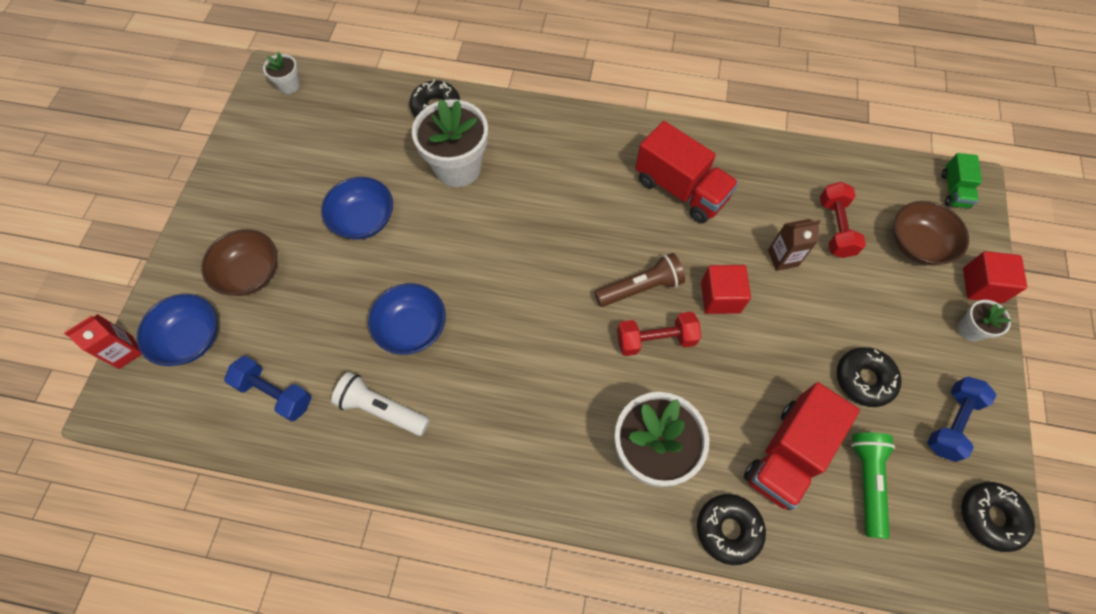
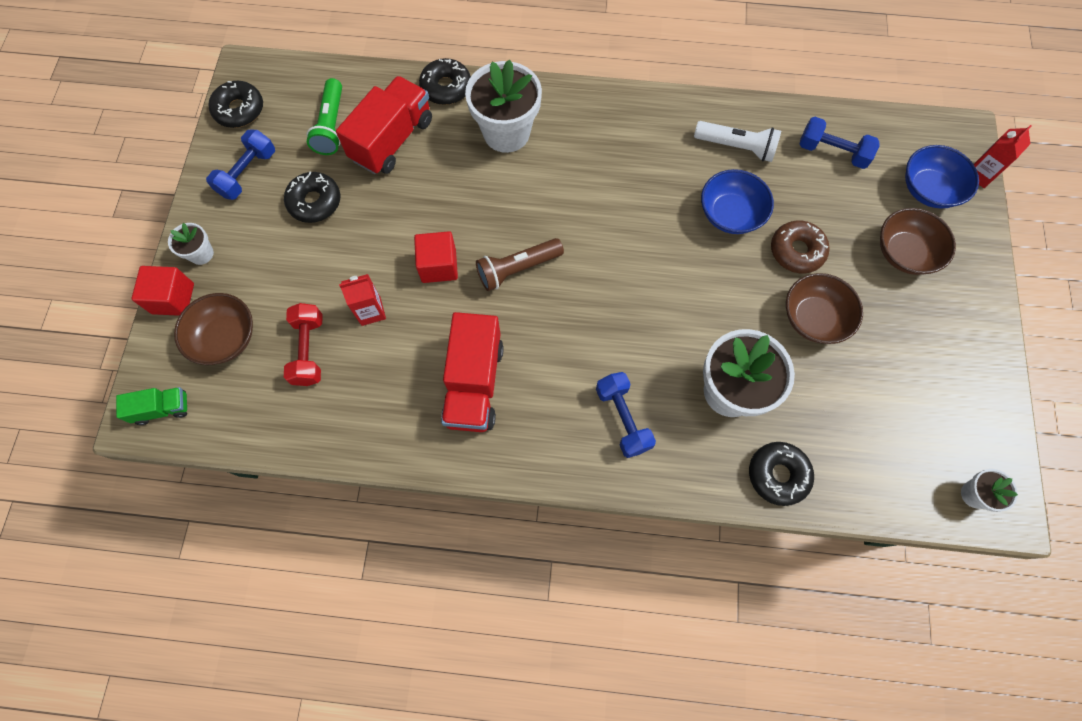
camera: 175 degrees right, 5 degrees up
(357, 283) = (796, 251): none -> brown donut
(363, 220) = (813, 318): blue bowl -> brown bowl
(553, 154) = (623, 418): none -> blue dumbbell
(655, 340) = (502, 221): red dumbbell -> none
(681, 189) = (474, 384): red truck -> red truck turned 120 degrees counterclockwise
(783, 258) = (371, 311): brown carton -> red carton
(954, 190) = (162, 409): green truck -> green truck turned 75 degrees clockwise

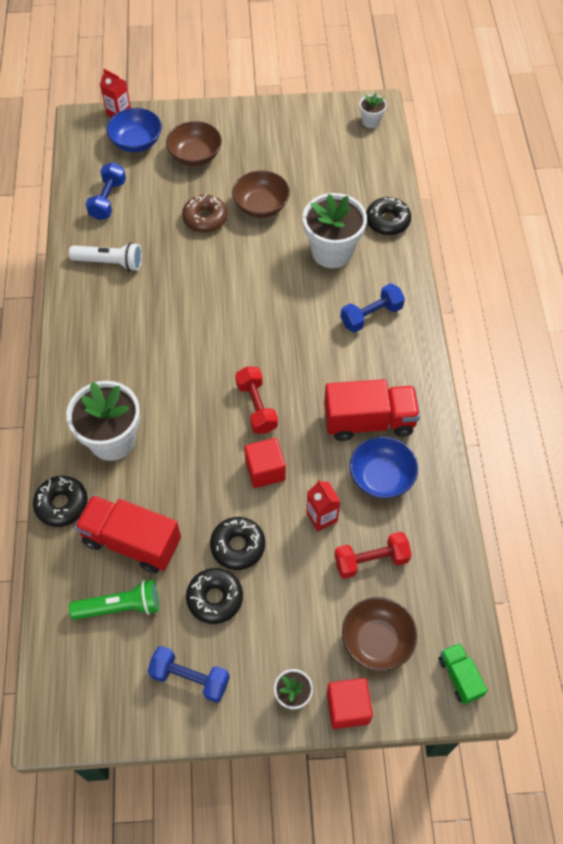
camera: 100 degrees left, 10 degrees down
(239, 110) = (108, 714): black donut -> black donut (238, 546)
(517, 269) = (256, 407): brown flashlight -> red dumbbell
(730, 214) = (177, 262): blue bowl -> blue bowl (381, 477)
(736, 147) = (110, 262): white flashlight -> white flashlight turned 90 degrees clockwise

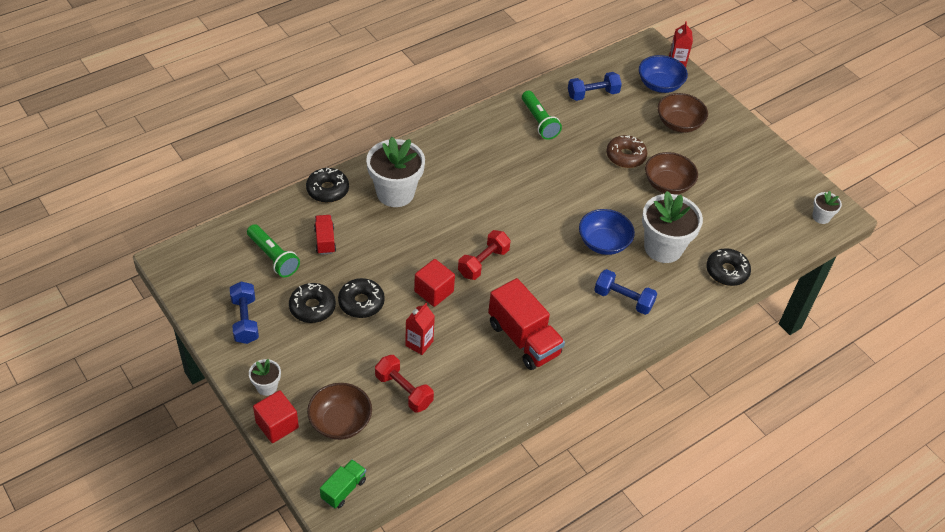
camera: 55 degrees right, 10 degrees down
(110, 262) = (539, 121): white flashlight -> green flashlight
(131, 542) = (325, 240): red truck -> red truck, size x0.53
(381, 477) = (480, 368): blue bowl -> blue bowl (603, 243)

